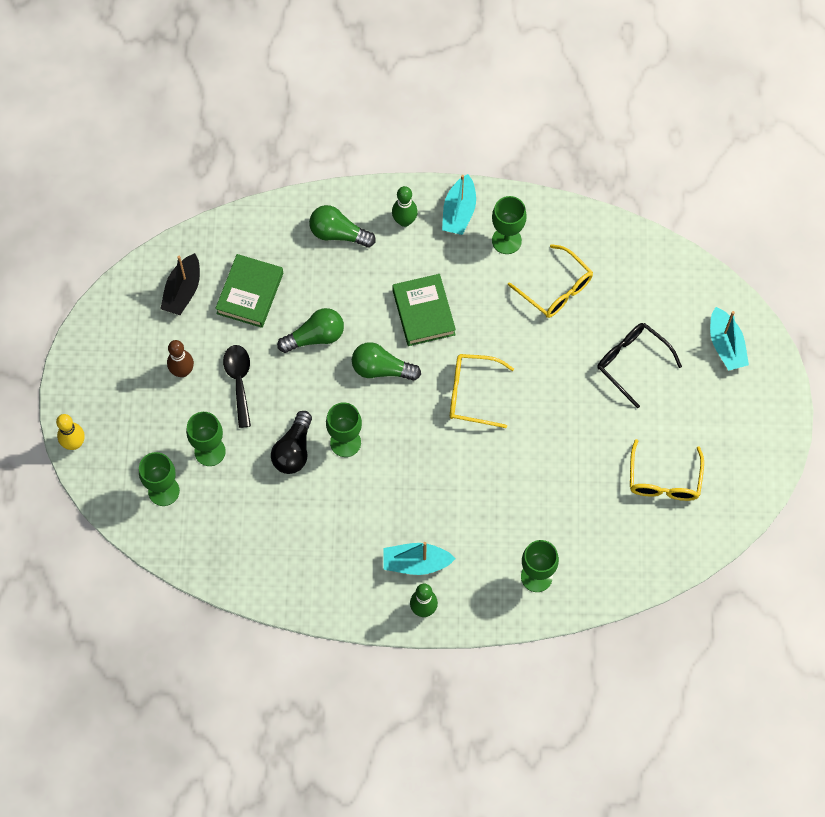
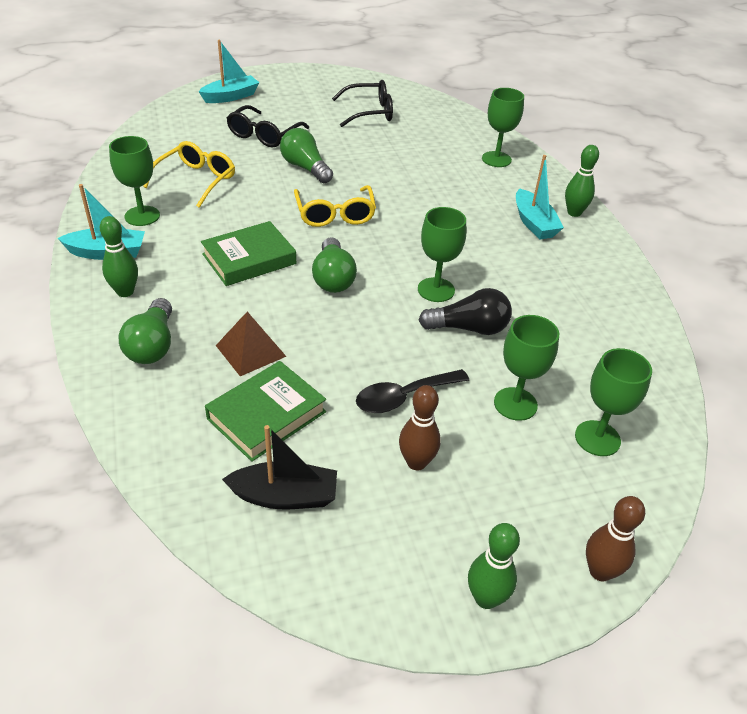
camera: 110 degrees left, 25 degrees down
(74, 443) = (600, 571): yellow bowling pin -> brown bowling pin
(81, 376) = (486, 598): none -> green bowling pin
(250, 293) = (267, 415): green book -> green book turned 45 degrees counterclockwise
(314, 294) = (251, 350): none -> brown pyramid
(315, 337) = (311, 338): green light bulb -> green light bulb (305, 168)
(664, 480) = (369, 112): yellow glasses -> black glasses

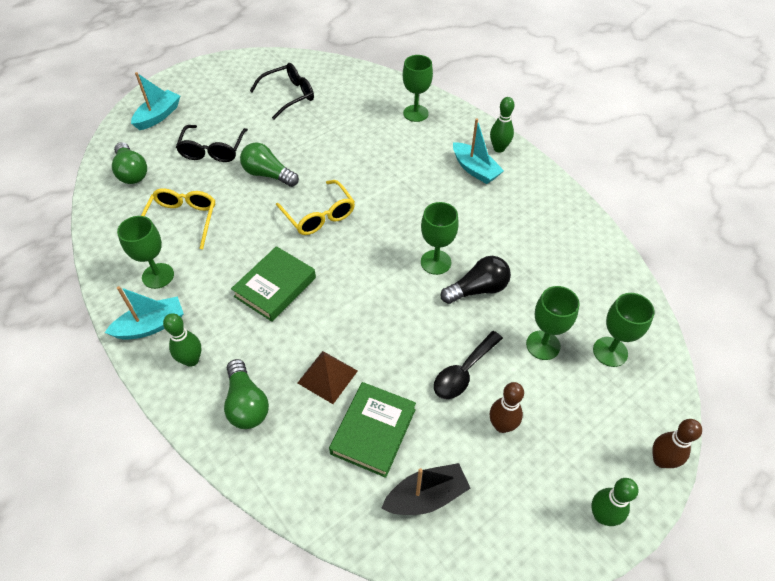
camera: 20 degrees left, 10 degrees up
(333, 278) = (352, 281): green light bulb -> green light bulb (132, 172)

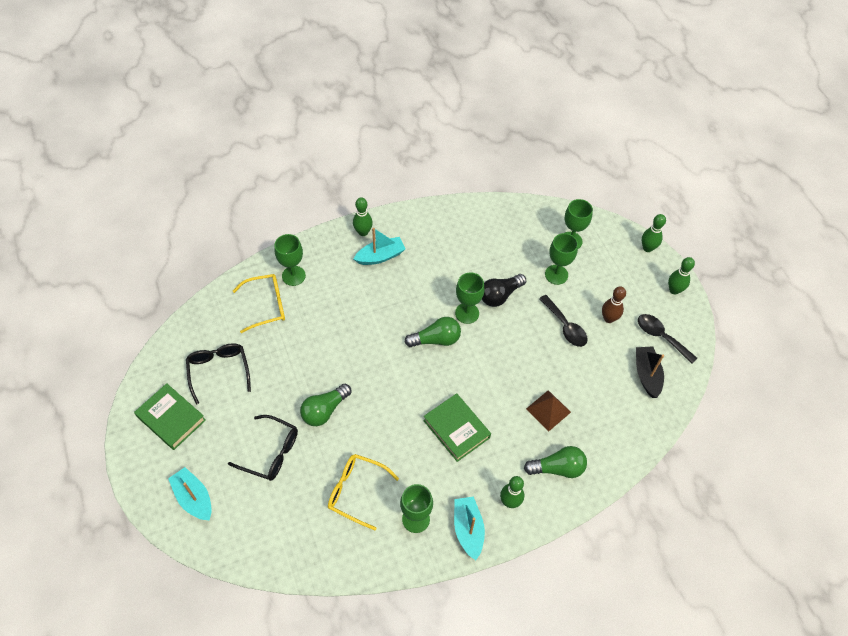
camera: 75 degrees left, 5 degrees up
(132, 172) = (272, 531): green light bulb -> green light bulb (436, 339)
(319, 215) = (390, 380): yellow glasses -> yellow glasses (266, 305)
(373, 431) = (597, 392): green book -> green book (171, 418)
(477, 289) = (500, 295): black light bulb -> black light bulb turned 120 degrees counterclockwise
(503, 507) = (661, 336): none -> black spoon
(661, 460) = (647, 248): brown bowling pin -> green bowling pin

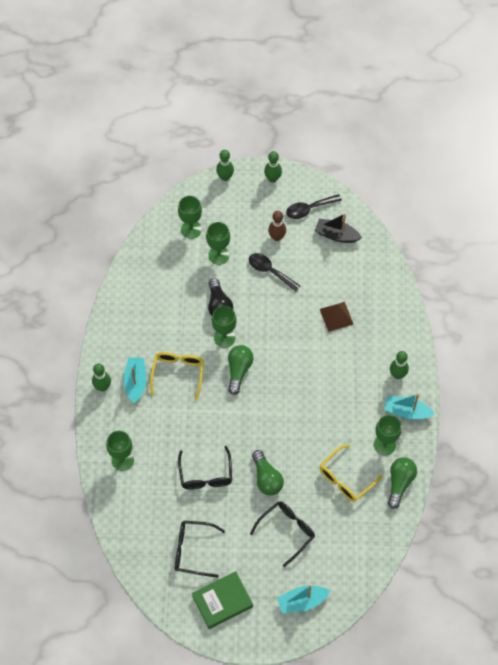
camera: 65 degrees left, 5 degrees up
(266, 305) = (144, 492): yellow glasses -> yellow glasses (178, 373)
(306, 352) = (206, 475): none -> black glasses
(456, 429) = (324, 387): green book -> none
(557, 468) = (385, 331): green light bulb -> green light bulb (400, 483)
(565, 326) = (270, 271): black spoon -> black spoon turned 135 degrees counterclockwise

